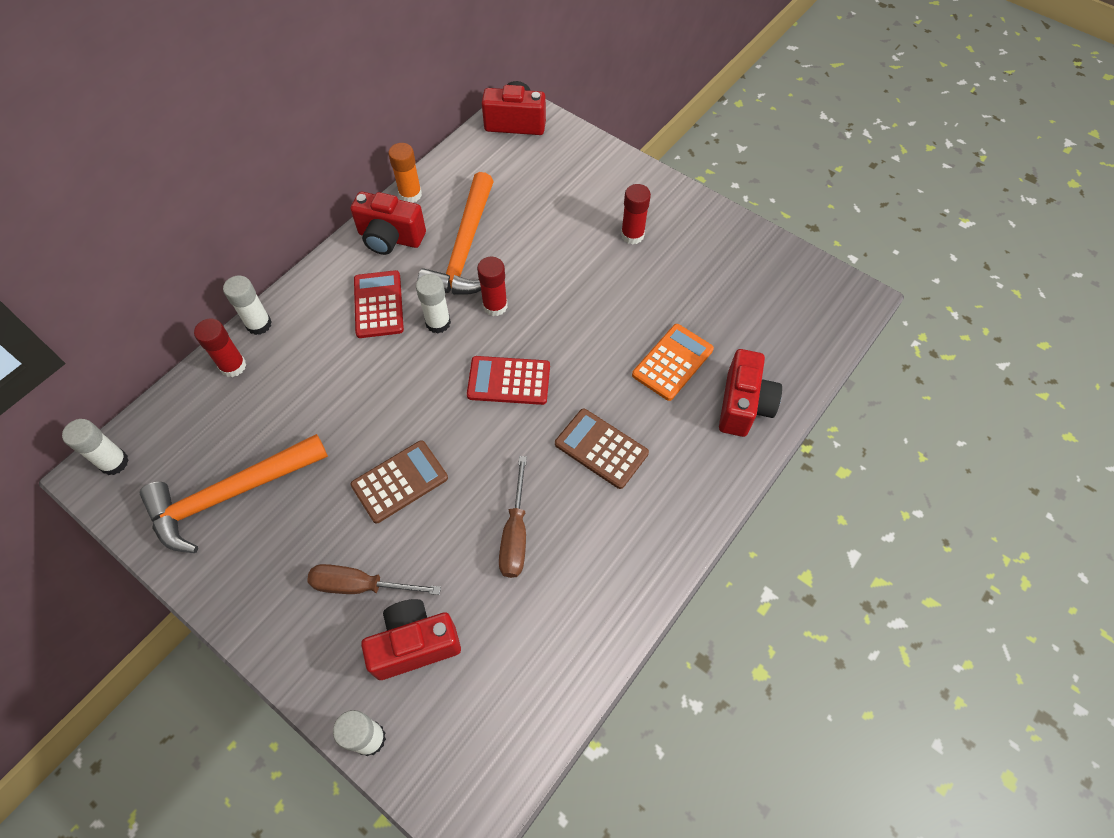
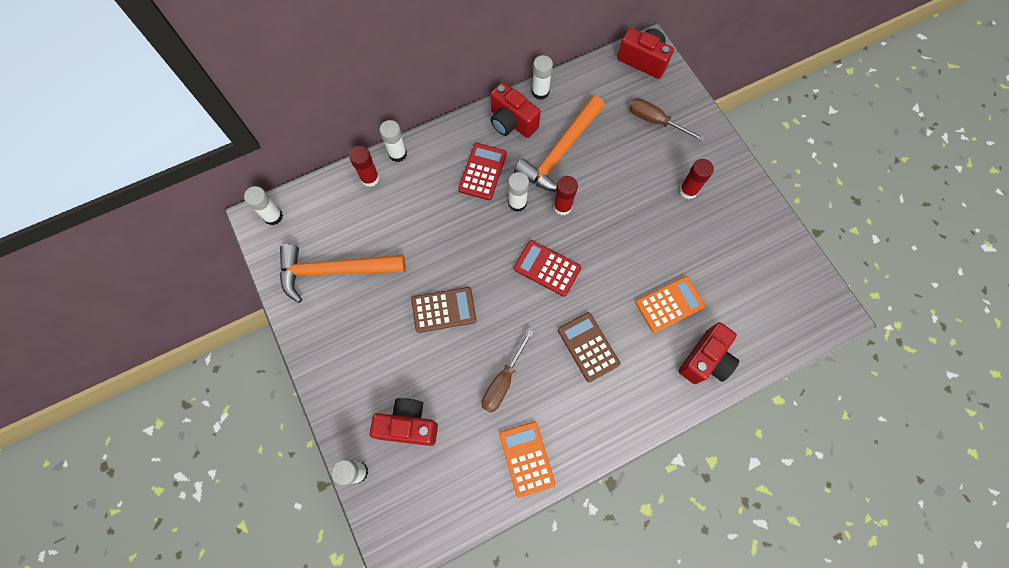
camera: 25 degrees right, 10 degrees up
(360, 585) = (391, 370): brown screwdriver -> brown screwdriver (655, 121)
(410, 194) = (540, 92): orange glue stick -> white glue stick
(588, 614) = (526, 459): none -> orange calculator

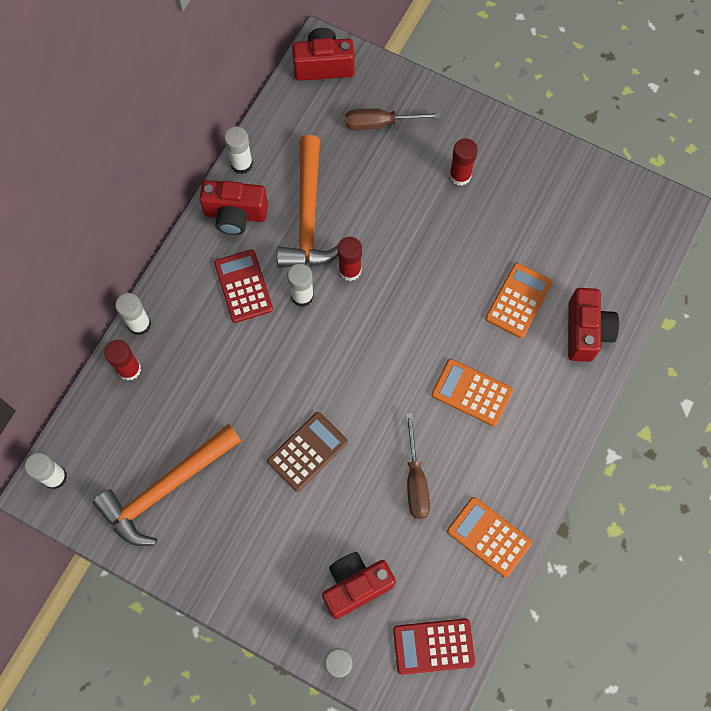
camera: 35 degrees left, 0 degrees up
(547, 268) = (379, 342): red calculator -> red calculator (433, 646)
(588, 347) = (471, 392): brown calculator -> orange calculator

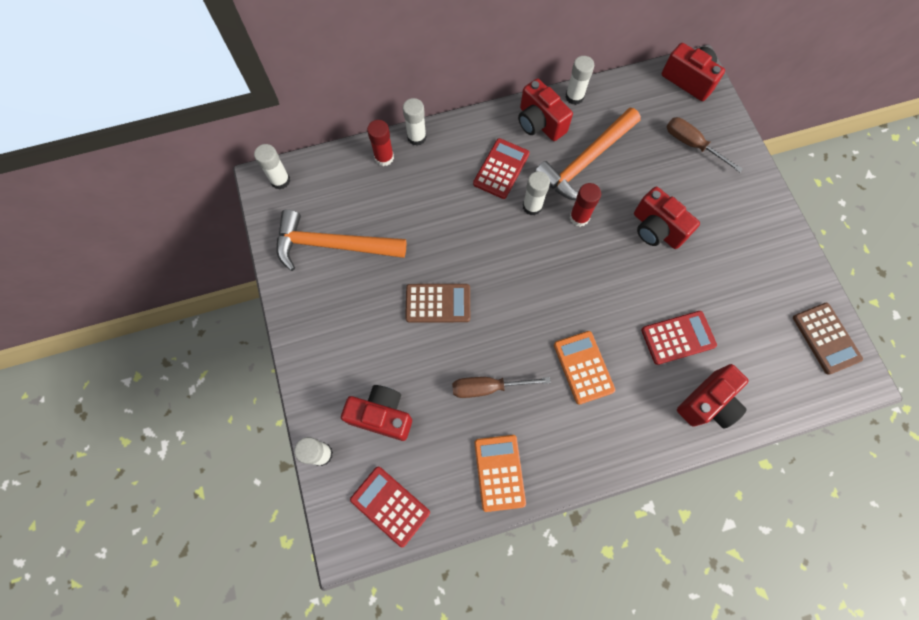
camera: 45 degrees right, 0 degrees up
(415, 480) = (488, 387): brown screwdriver -> brown screwdriver turned 45 degrees clockwise
(420, 224) = (656, 229): none -> red camera
(460, 175) = (716, 222): red glue stick -> none
(518, 300) = (678, 337): orange calculator -> red calculator
(622, 200) = (826, 338): none -> brown calculator

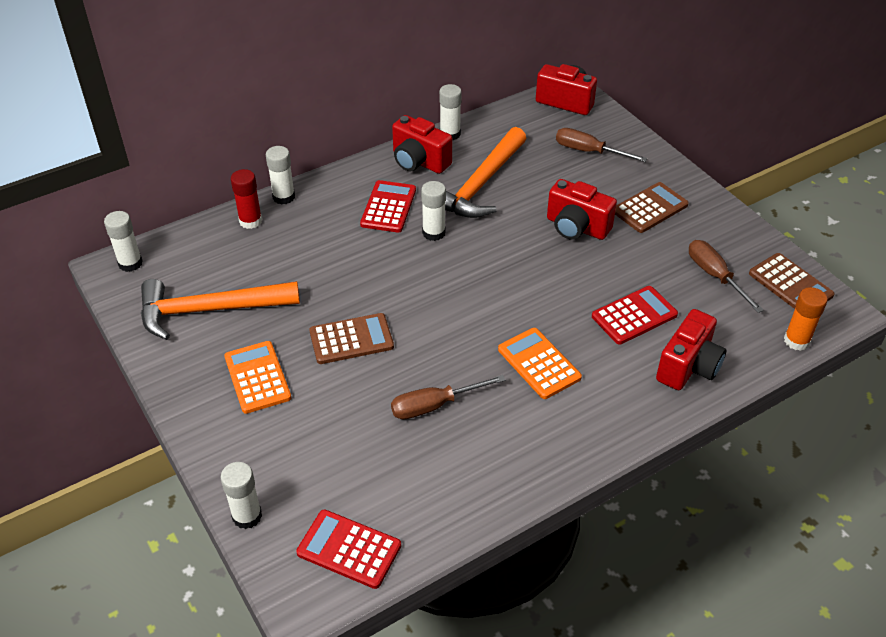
camera: 15 degrees left, 25 degrees down
(382, 415) = (313, 460): red camera -> none
(499, 472) = (473, 485): orange calculator -> orange calculator (257, 377)
(579, 217) = (489, 233): red glue stick -> none
(727, 223) = (650, 208): none -> brown calculator
(761, 312) = (715, 276): none -> brown screwdriver
(810, 400) = (796, 341): none -> orange glue stick

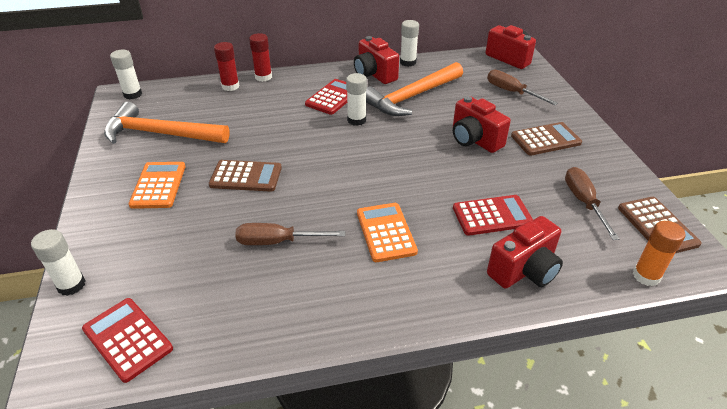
camera: 20 degrees right, 5 degrees down
(284, 197) = (263, 77): white glue stick -> red glue stick

